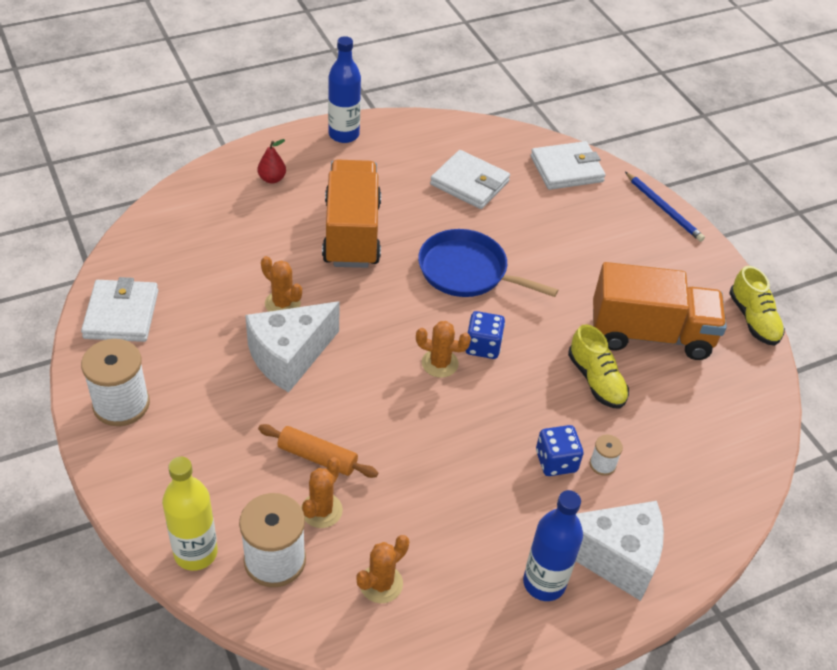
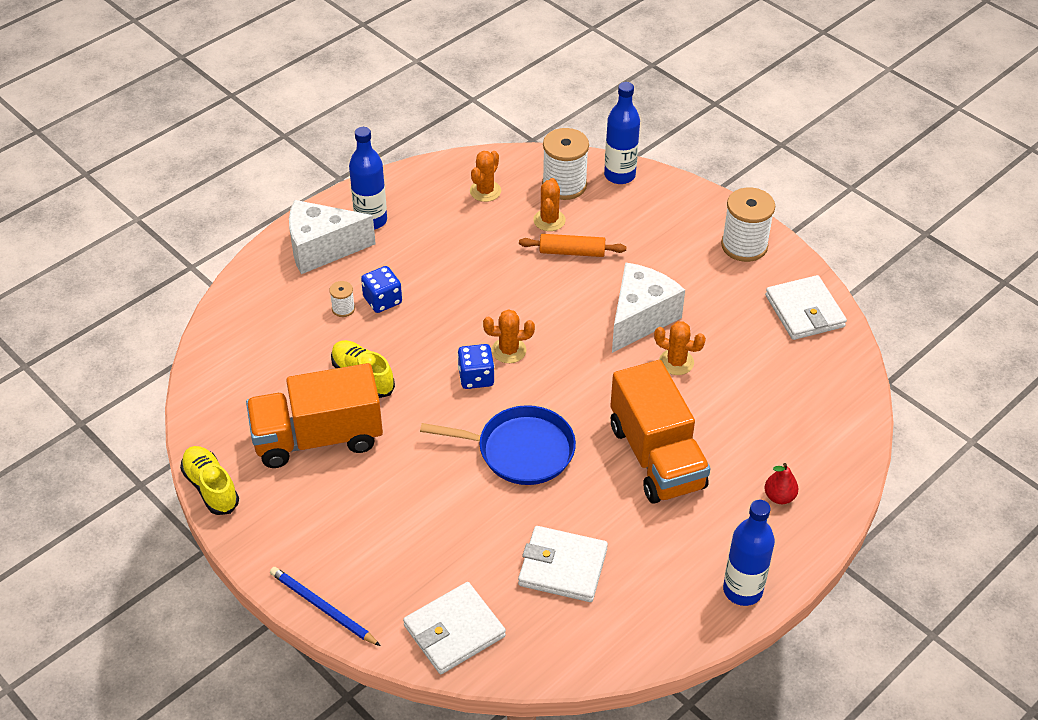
camera: 165 degrees right, 0 degrees up
(195, 553) = (619, 175): yellow bottle -> blue bottle

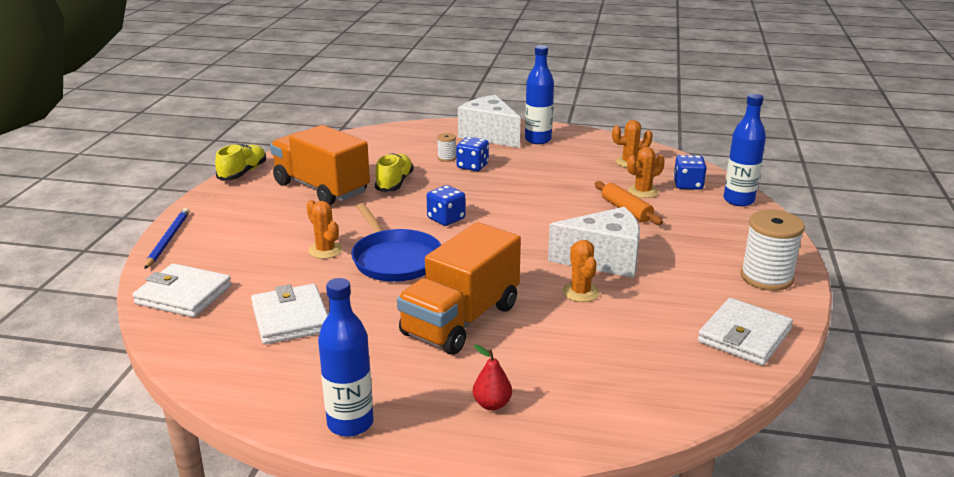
camera: 55 degrees right, 20 degrees down
(509, 350) = (489, 221): orange cactus -> orange cactus (325, 250)
(564, 185) = (688, 185): white spool -> blue dice

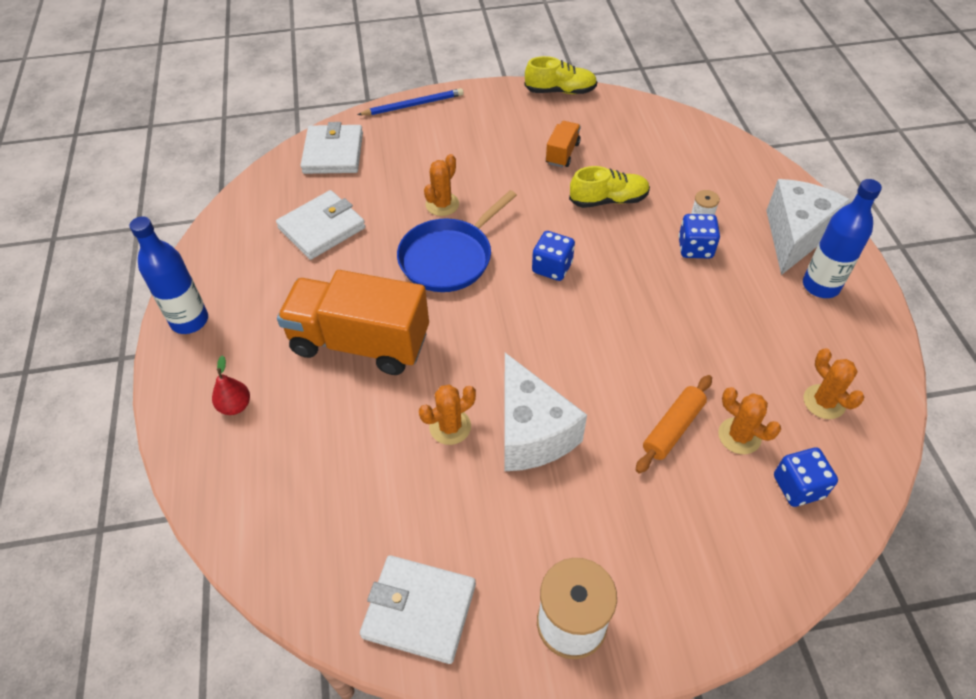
camera: 70 degrees right, 25 degrees up
(321, 188) = (562, 153): orange truck -> orange truck, size x0.45
(738, 200) = (789, 561): blue bottle -> none

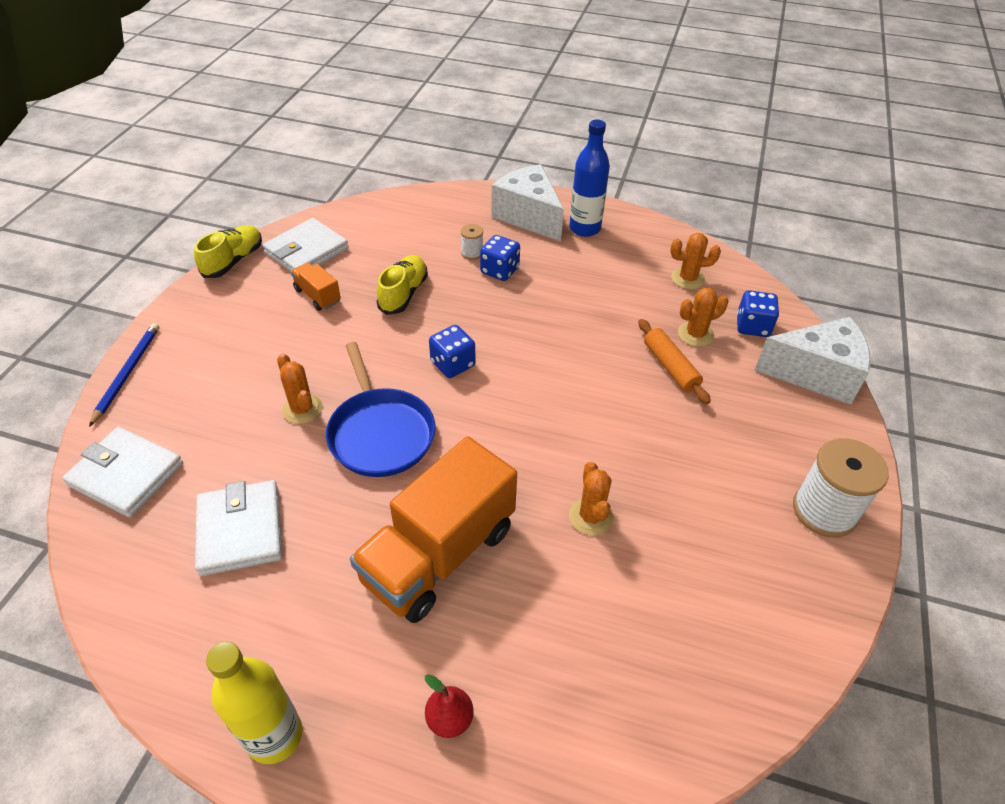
camera: 65 degrees left, 5 degrees down
(189, 321) = (275, 736): blue bottle -> yellow bottle
(419, 610) = (780, 621): white wallet -> white wallet (306, 251)
(531, 432) = (628, 458): white cheese -> white cheese (815, 374)

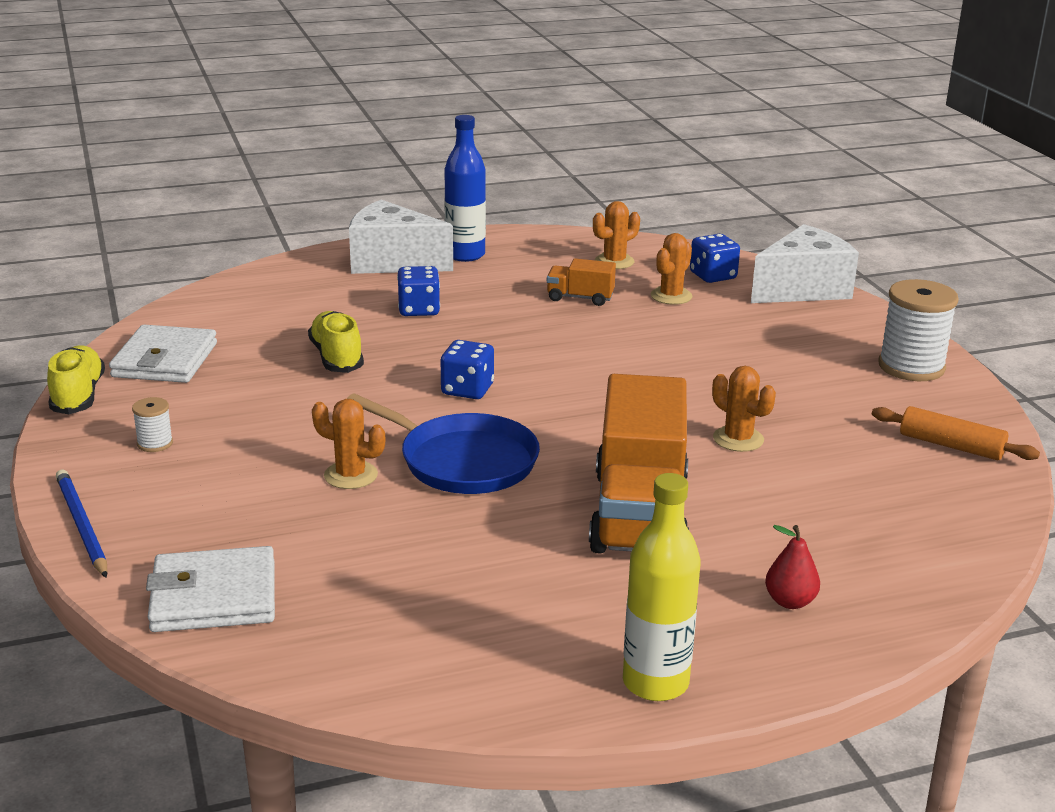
camera: 35 degrees left, 20 degrees down
(240, 530) = (415, 580): white wallet -> none
(317, 296) = (235, 390): orange truck -> orange truck (580, 298)
(472, 253) = (369, 306): white spool -> white spool (155, 443)
(670, 367) = (678, 324): orange rolling pin -> orange rolling pin (951, 445)

